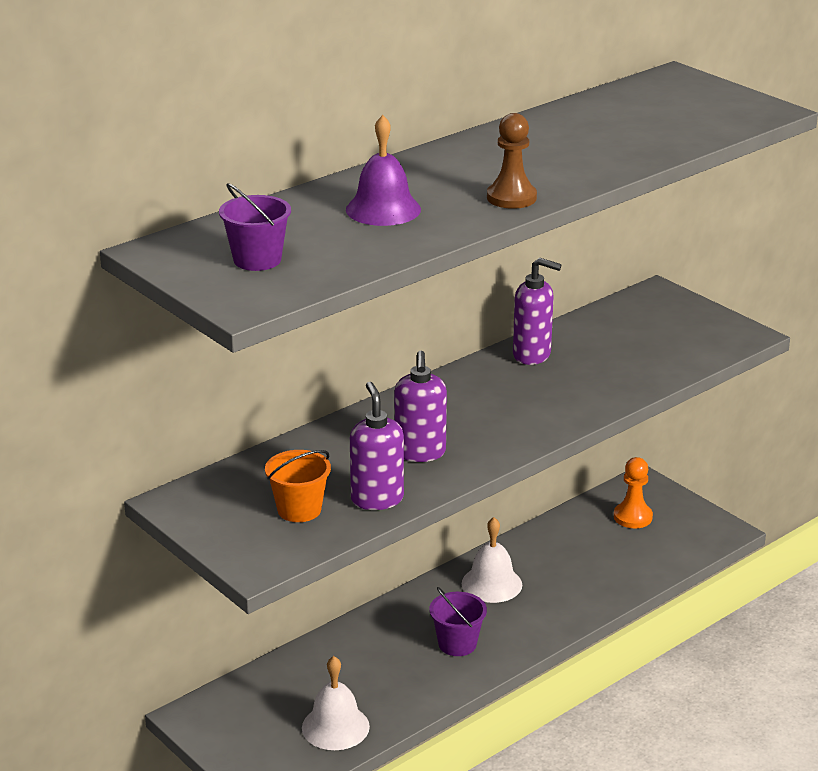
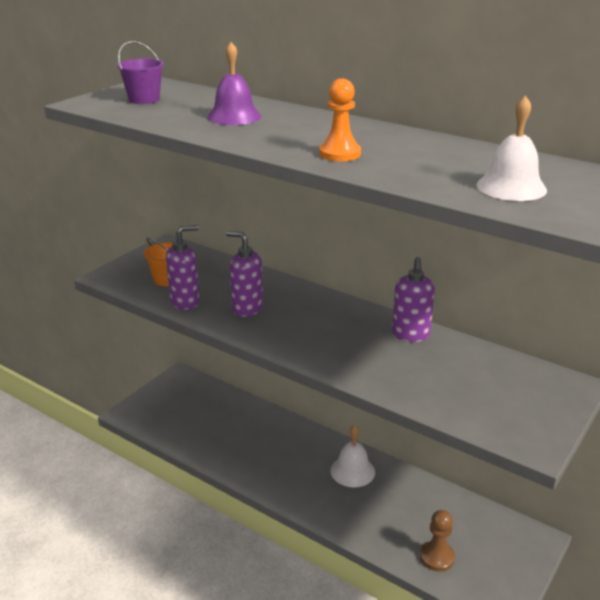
camera: 75 degrees right, 0 degrees up
(335, 727) = (181, 428): white bell -> white bell (511, 187)
(420, 453) = (247, 308): purple soap dispenser -> purple soap dispenser turned 45 degrees clockwise
(457, 644) = (278, 465): purple bucket -> none
(511, 198) = (275, 145): brown pawn -> brown pawn (437, 557)
(632, 517) = (483, 539): orange pawn -> orange pawn (340, 154)

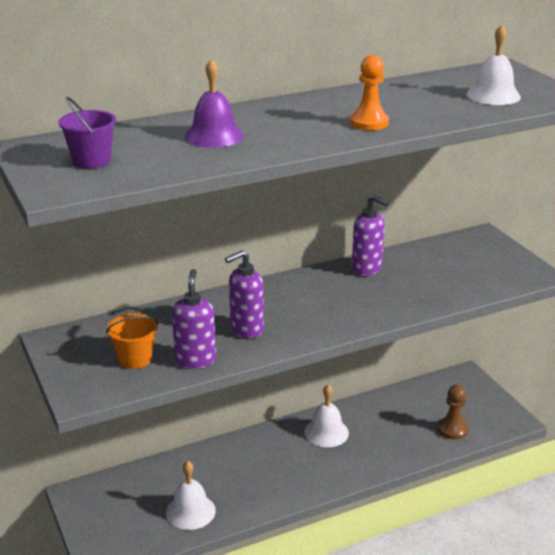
camera: 60 degrees left, 0 degrees up
(199, 434) = (190, 511): none -> white bell

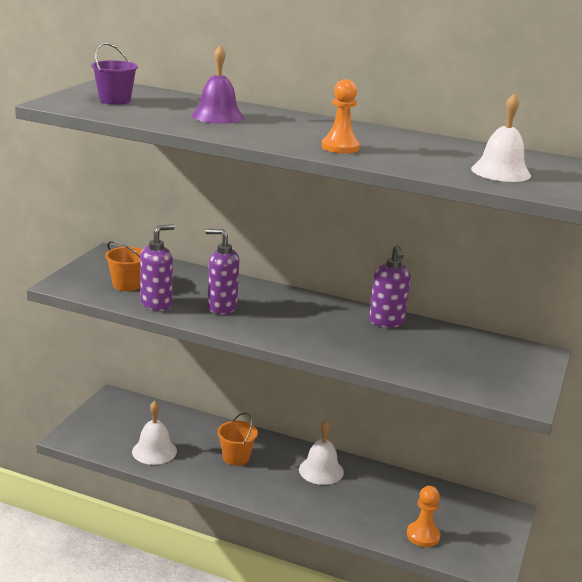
camera: 45 degrees right, 5 degrees down
(257, 468) = (236, 457): none -> orange bucket
(452, 429) = (423, 535): brown pawn -> orange pawn

